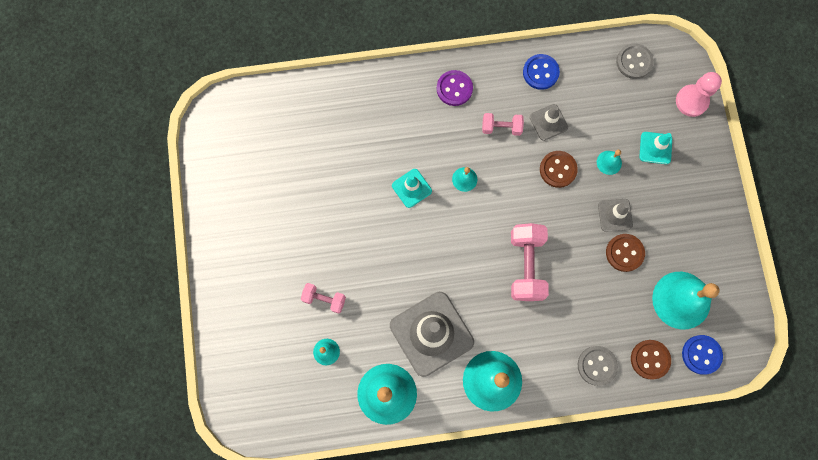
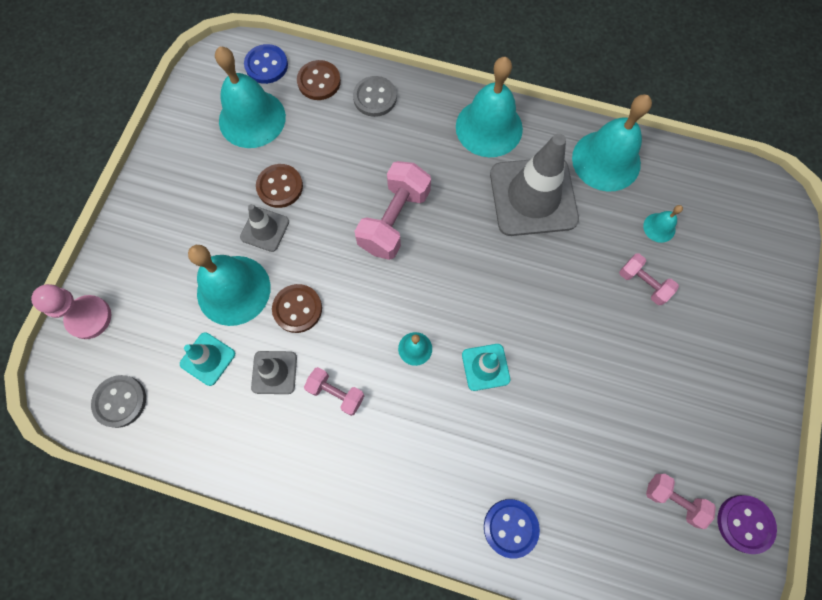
camera: 155 degrees left, 5 degrees down
(259, 159) = (673, 499): none -> pink dumbbell
(454, 88) = (369, 476): purple button -> purple button (744, 523)
(540, 72) = (245, 445): blue button -> blue button (510, 527)
(609, 162) = (233, 290): turquoise bell -> turquoise bell, size x2.22
(655, 148) = (170, 282): turquoise traffic cone -> turquoise traffic cone (208, 359)

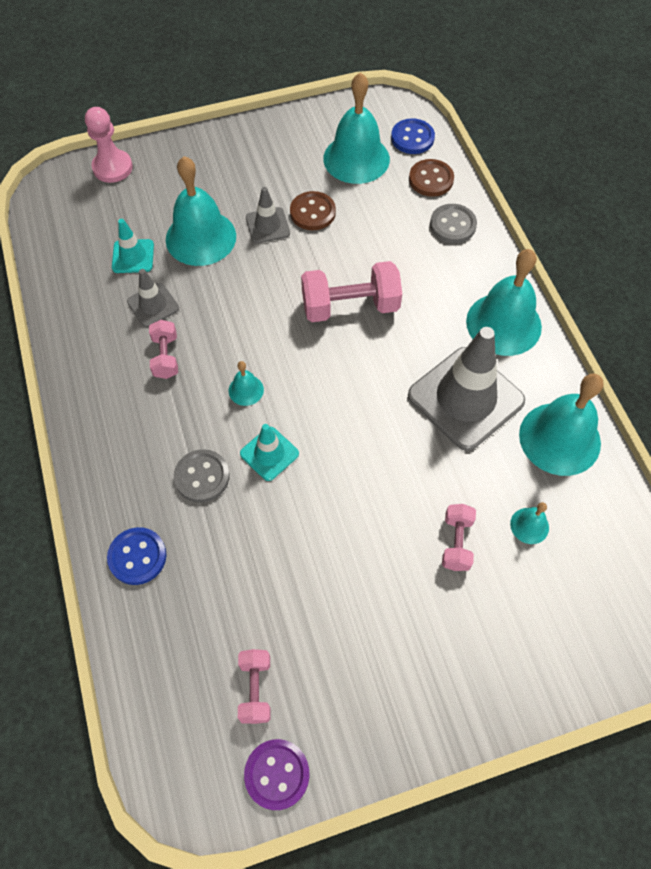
camera: 55 degrees right, 10 degrees down
(120, 401) = (62, 225): grey button -> grey button (202, 477)
(297, 309) = (217, 288): brown button -> none

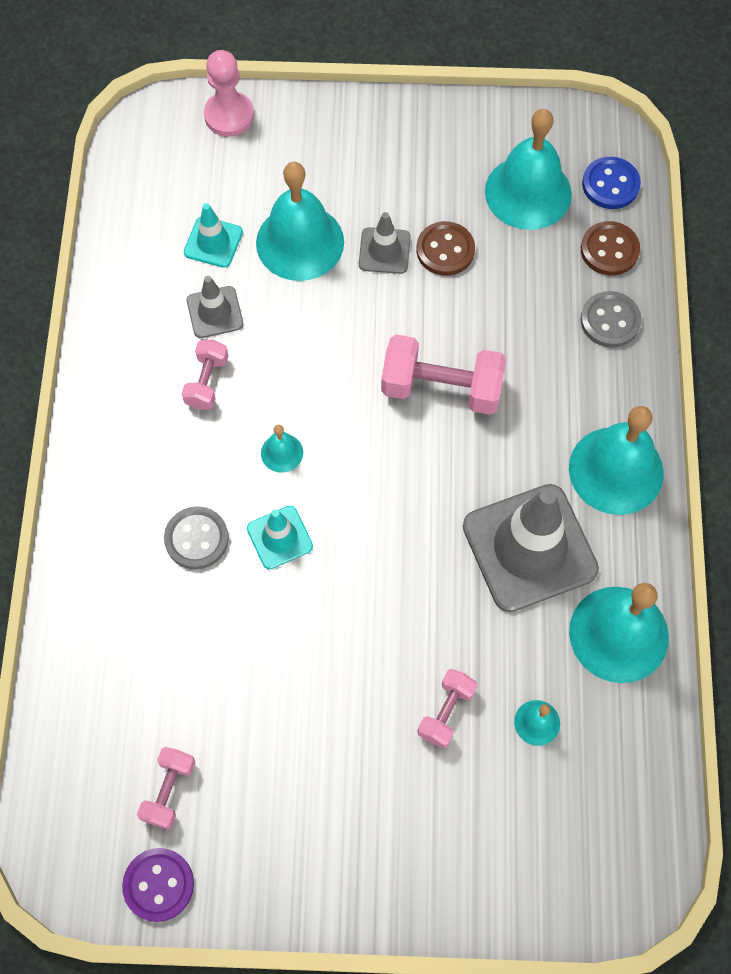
camera: 20 degrees right, 5 degrees up
(137, 557) = (97, 605): blue button -> none

